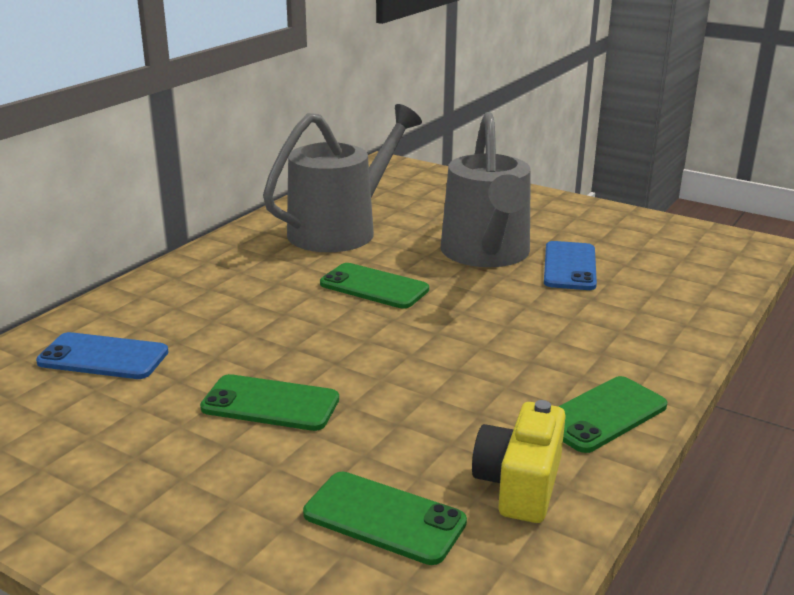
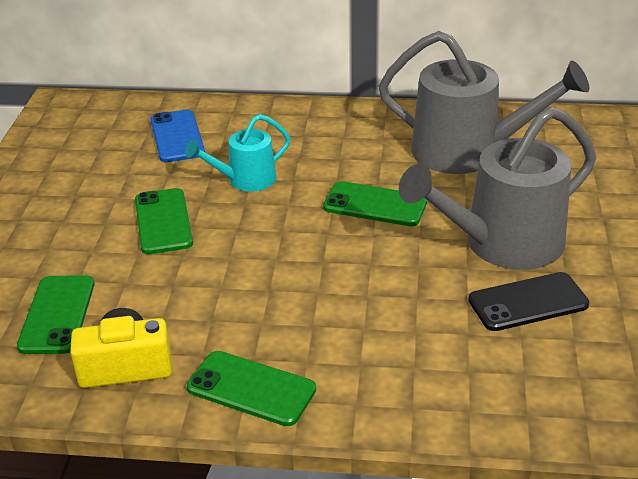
camera: 65 degrees right, 10 degrees up
(251, 337) = (246, 180): none -> turquoise watering can
(374, 287) = (375, 205): green phone -> green phone turned 75 degrees counterclockwise
(569, 266) = (528, 302): blue phone -> black phone

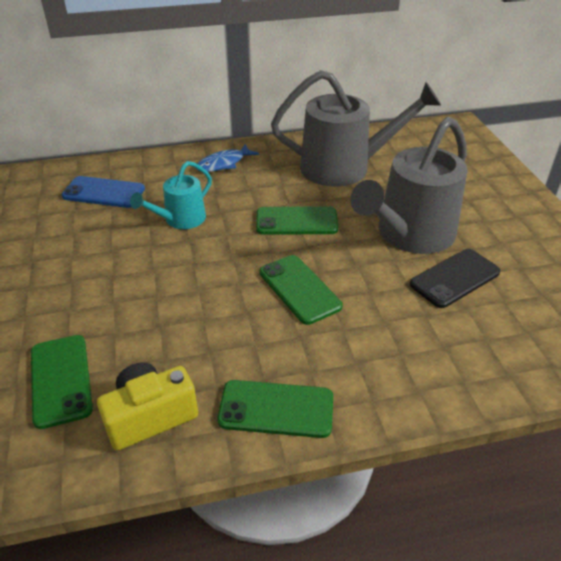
camera: 20 degrees left, 5 degrees up
(163, 221) = (124, 269): green phone -> green phone (299, 289)
(177, 136) = (104, 193): blue phone -> blue phone turned 45 degrees counterclockwise
(325, 125) = (224, 164): none -> blue fish

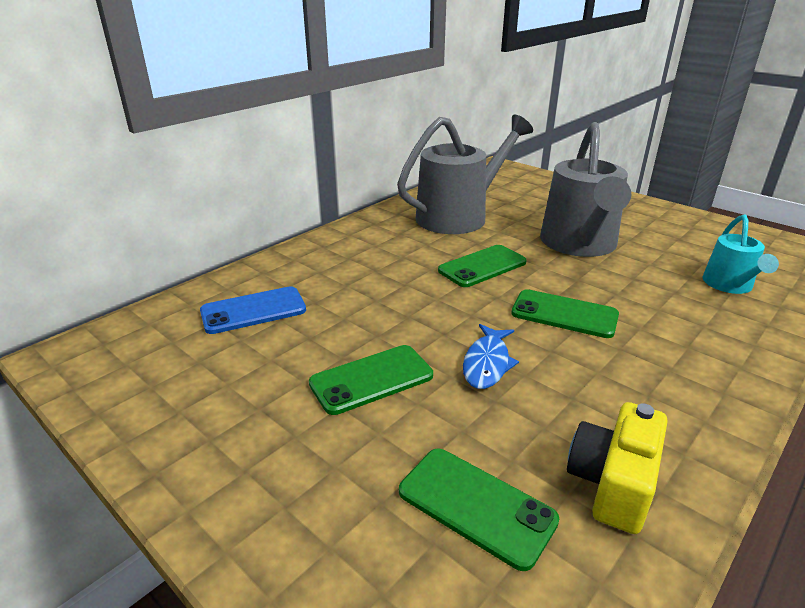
camera: 35 degrees left, 10 degrees down
(180, 219) = (375, 303): turquoise watering can -> turquoise watering can (729, 285)
(224, 164) = (348, 245): blue fish -> blue fish (487, 363)
(276, 409) = (694, 413): green phone -> green phone (371, 379)
(455, 278) = (653, 261): black phone -> none

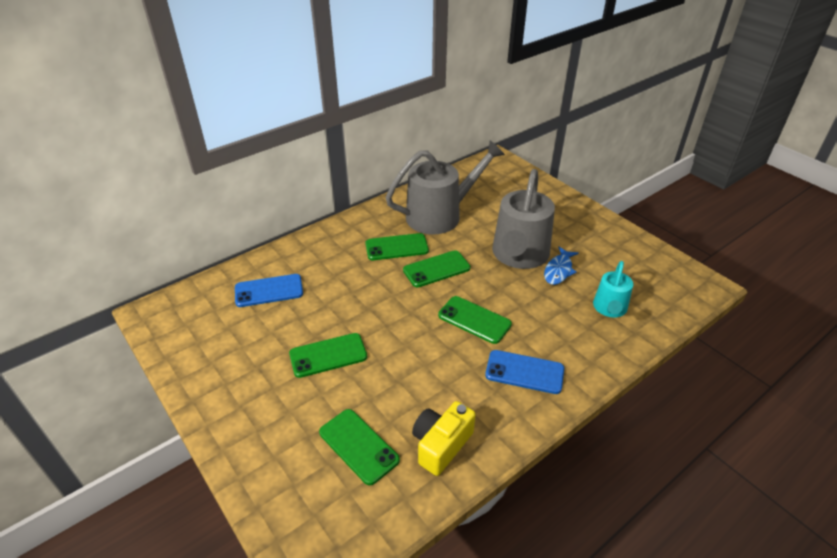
camera: 10 degrees right, 10 degrees up
(418, 250) = (396, 247): none -> green phone
(487, 363) = (404, 353): blue fish -> blue fish (559, 270)
(673, 367) = (524, 372): none -> blue phone

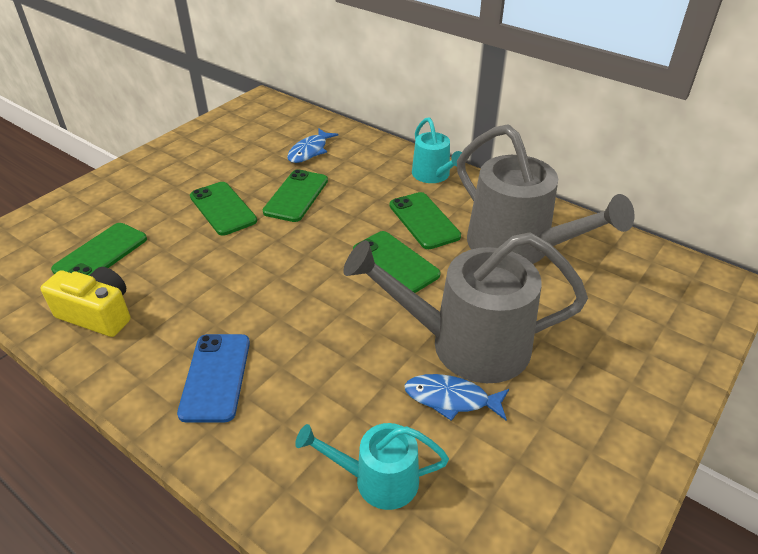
camera: 75 degrees right, 0 degrees up
(269, 291) = (310, 151): blue phone -> blue fish
(344, 231) = (433, 175): none -> turquoise watering can
(474, 320) = (306, 313): green phone -> green phone (296, 196)

